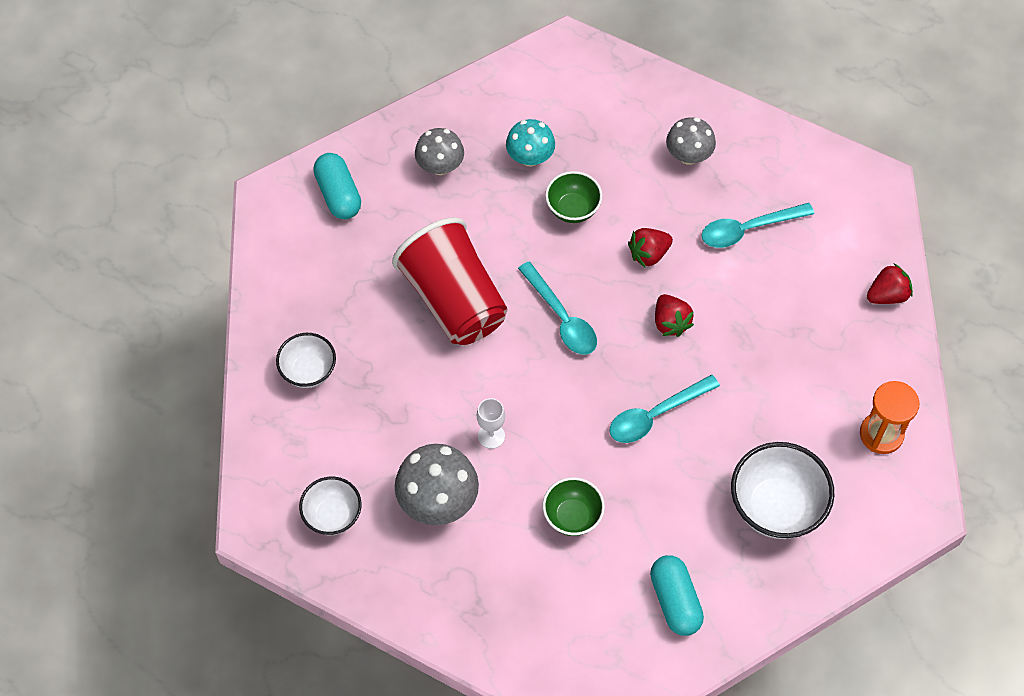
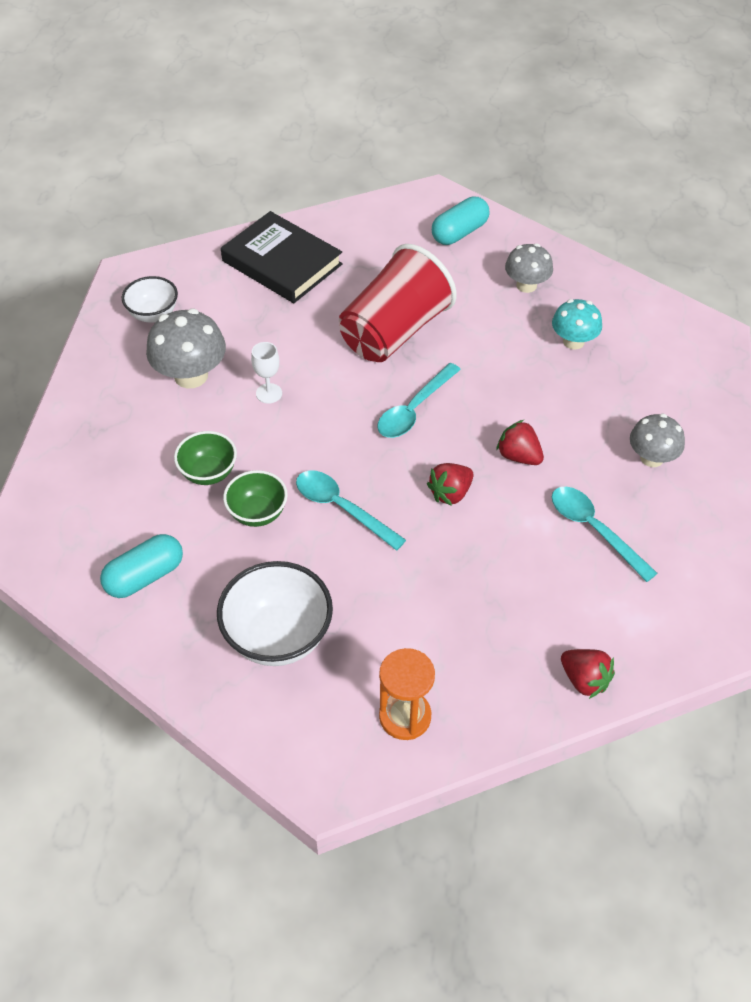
camera: 70 degrees right, 10 degrees down
(308, 371) = (282, 263): white bowl -> black book
(573, 209) = (535, 386): green bowl -> green bowl (257, 513)

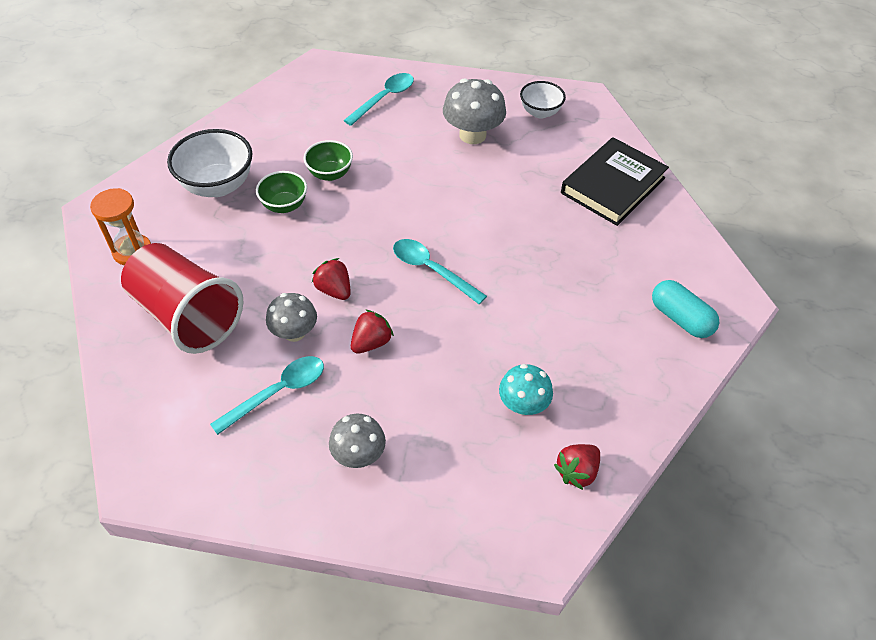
camera: 90 degrees right, 0 degrees up
(145, 576) = (284, 120): turquoise capsule -> none
(208, 473) = (372, 147): green bowl -> green bowl (284, 205)
(269, 393) = (453, 178): white goblet -> none
(342, 508) = (328, 221): turquoise spoon -> turquoise spoon (384, 98)
(394, 331) = (529, 260): red cup -> red cup (187, 315)
(526, 285) = (605, 371): grey mushroom -> grey mushroom (294, 332)
(584, 680) = (128, 366): red strawberry -> red strawberry (577, 472)

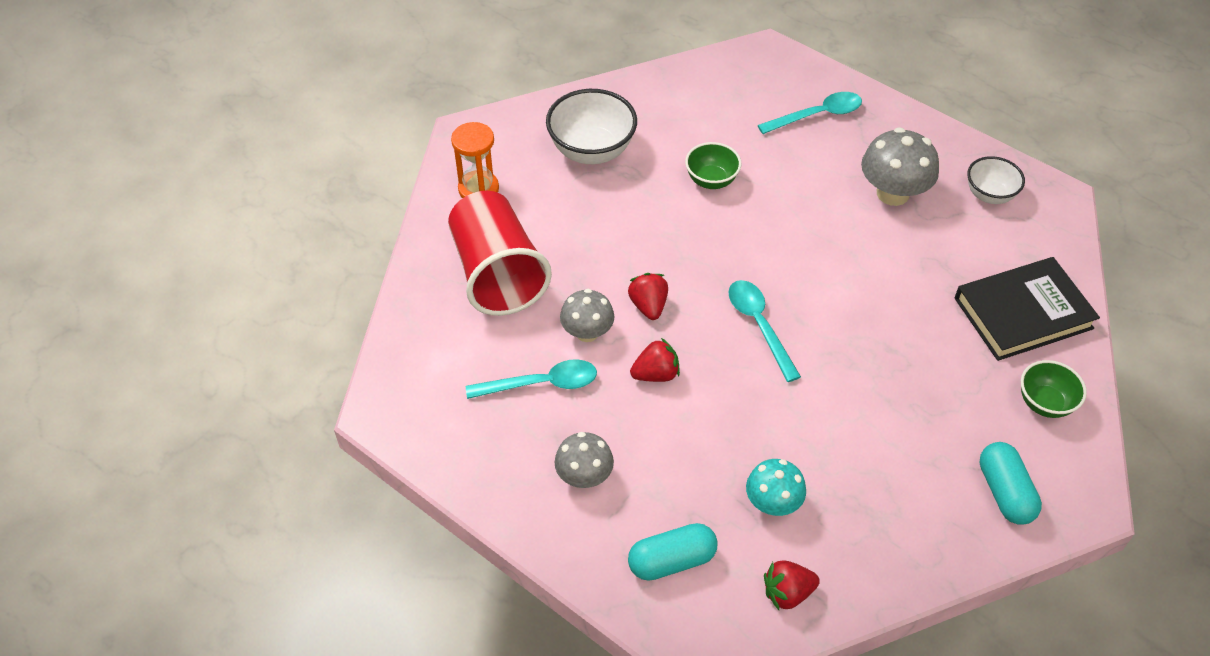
camera: 30 degrees right, 0 degrees up
(284, 205) = (646, 197): green bowl -> green bowl (1044, 403)
(472, 491) = (672, 561): none -> turquoise capsule

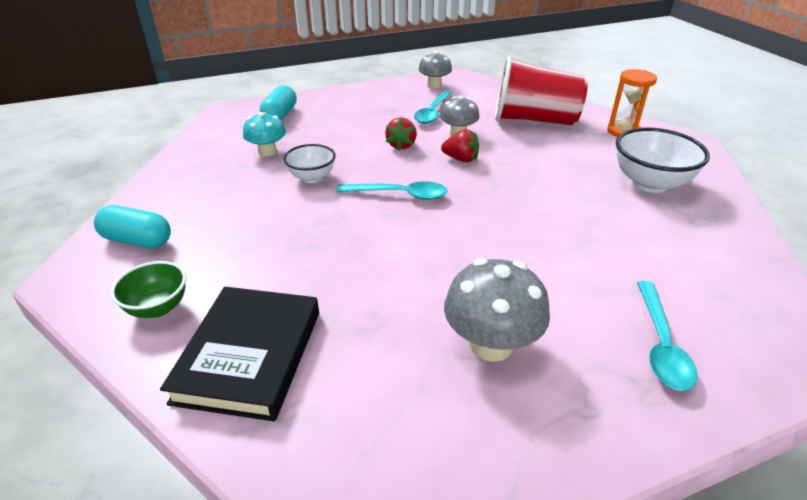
camera: 120 degrees right, 15 degrees down
(584, 476) = (358, 108): grey mushroom -> grey mushroom (434, 85)
(711, 180) = (581, 229): green bowl -> none
(787, 593) = (215, 138): red strawberry -> none
(989, 195) = (429, 441): white bowl -> white bowl (312, 177)

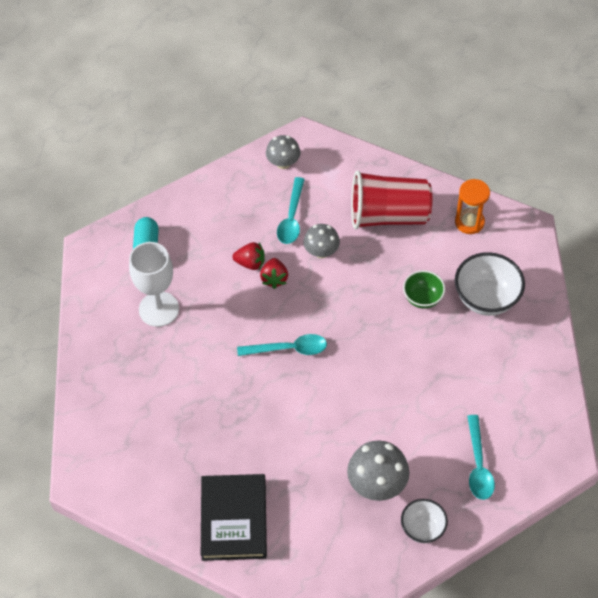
camera: 10 degrees left, 20 degrees up
(137, 241) = (108, 437): turquoise capsule -> none
(158, 308) = (158, 494): green bowl -> green bowl (422, 298)
(267, 152) = (159, 309): turquoise mushroom -> white goblet
(312, 177) = (211, 339): white bowl -> white bowl (422, 528)
(461, 159) = (330, 291): red strawberry -> red strawberry (250, 263)

